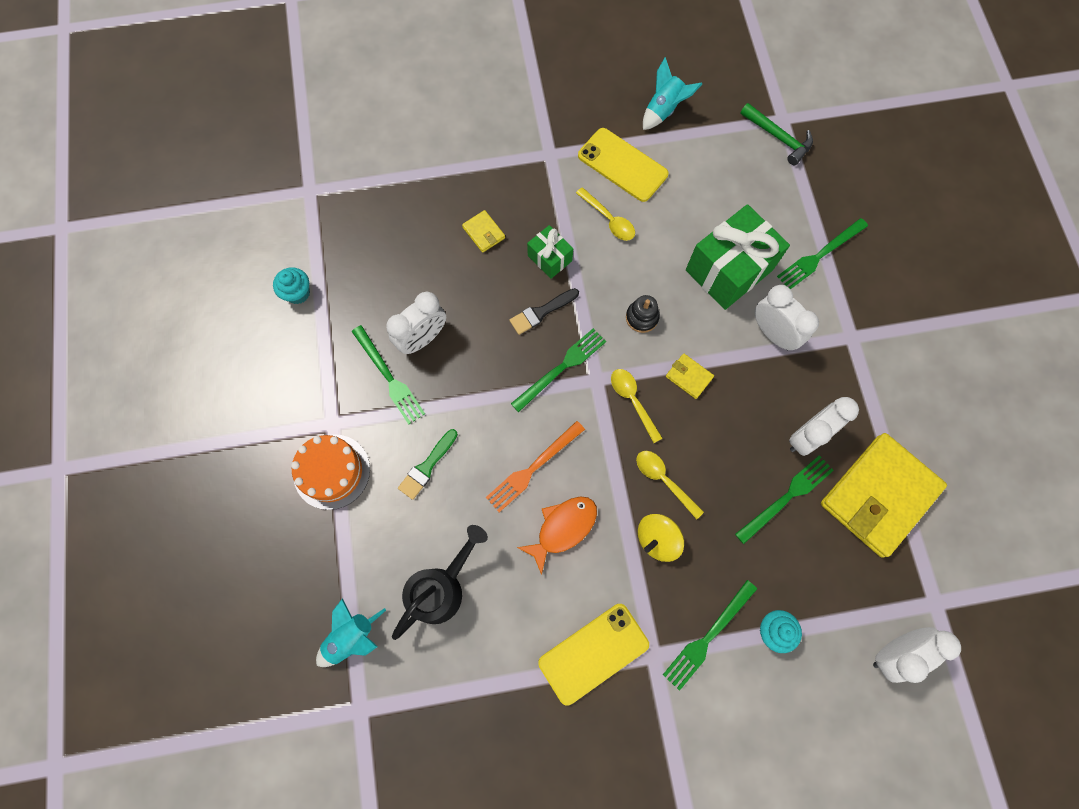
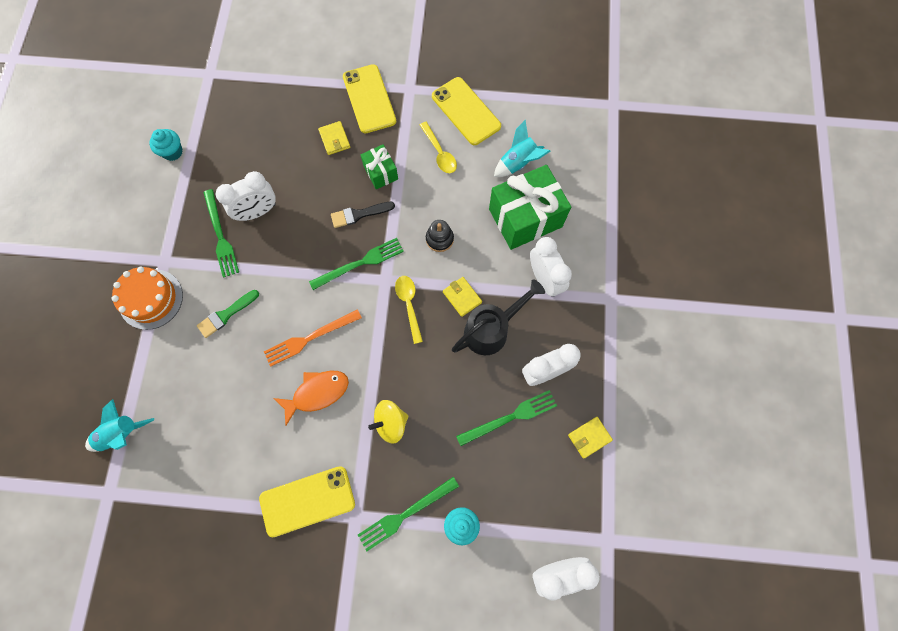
camera: 15 degrees right, 0 degrees up
(441, 588) = (204, 414): black watering can -> black watering can (491, 330)
(508, 176) = (369, 99): none -> yellow phone
(663, 110) = (515, 74): turquoise rocket -> turquoise rocket (518, 163)
(664, 480) = (413, 376): yellow spoon -> none
(778, 138) = (604, 119): green hammer -> none
(820, 255) = (606, 224): green fork -> none
(879, 496) = (589, 437): yellow wallet -> yellow wallet, size x0.41

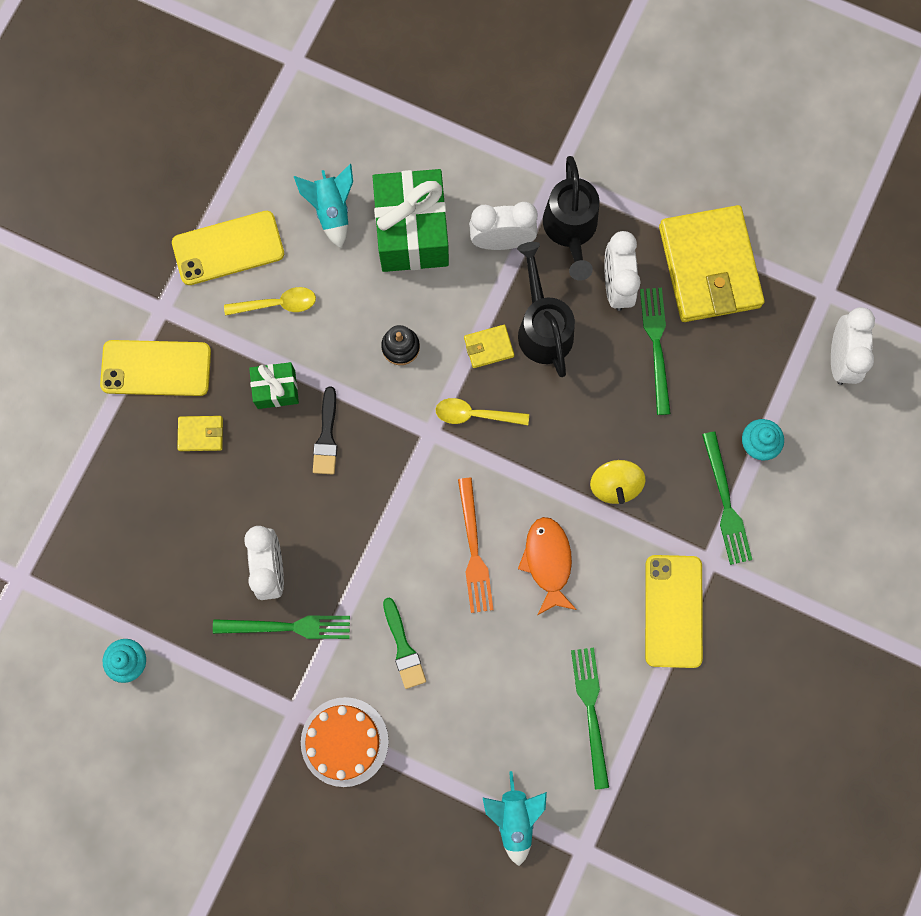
camera: 70 degrees left, 5 degrees up
(360, 263) = (396, 457): green fork -> green fork (591, 711)
(573, 324) = (570, 230): none -> black watering can
(589, 437) = (709, 267): yellow wallet -> yellow wallet, size x2.46

